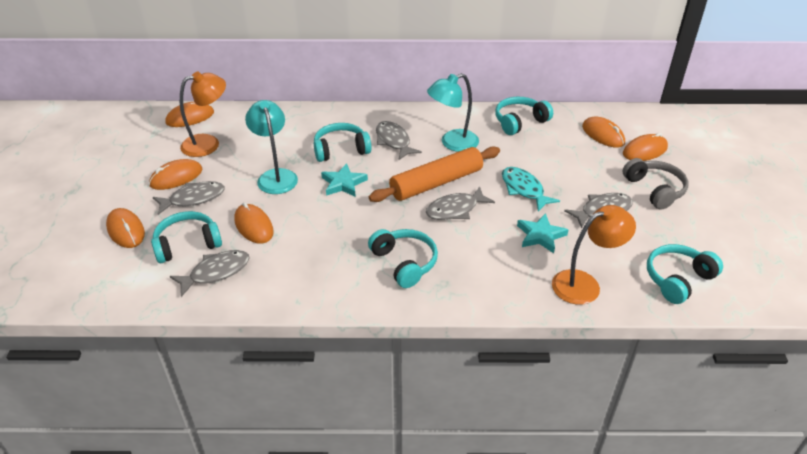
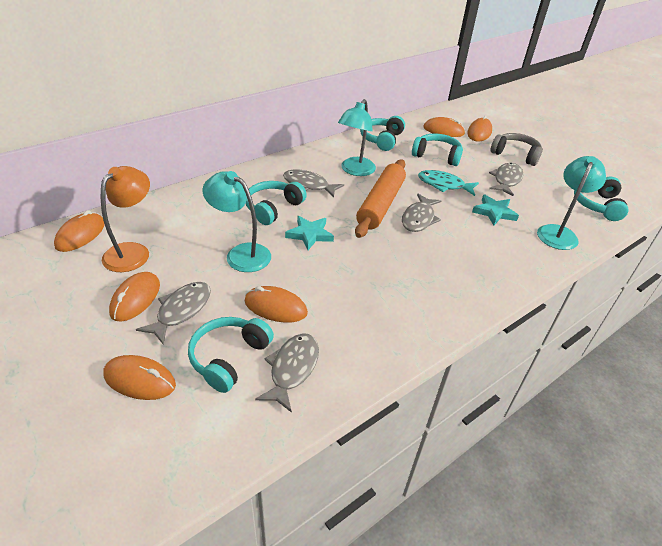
camera: 40 degrees left, 0 degrees up
(404, 263) = (436, 275): turquoise headphones -> turquoise headphones (437, 156)
(584, 284) = (559, 232): orange lamp -> turquoise lamp

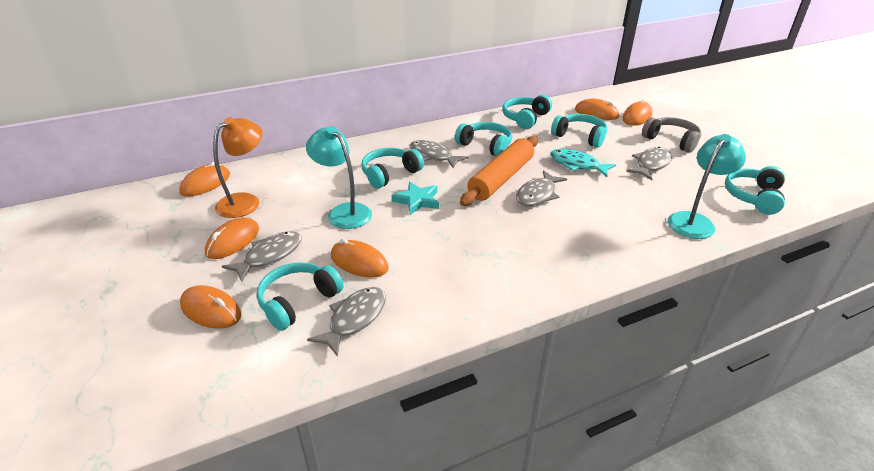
camera: 15 degrees right, 5 degrees down
(355, 171) = (485, 146): turquoise lamp -> turquoise headphones
(494, 212) = (625, 195): turquoise star -> none

